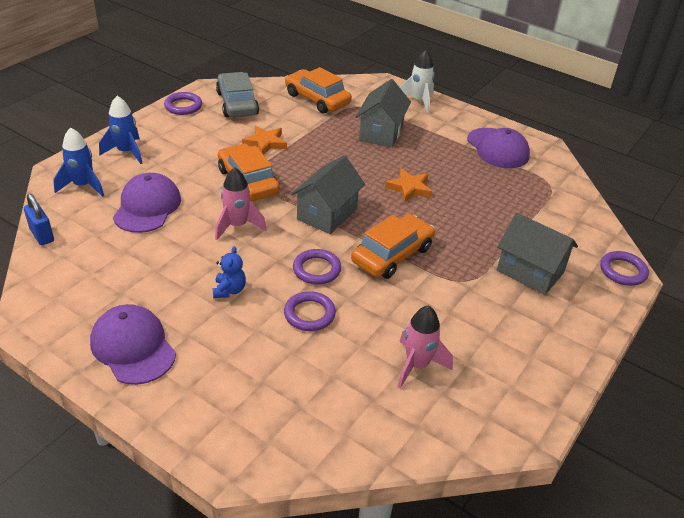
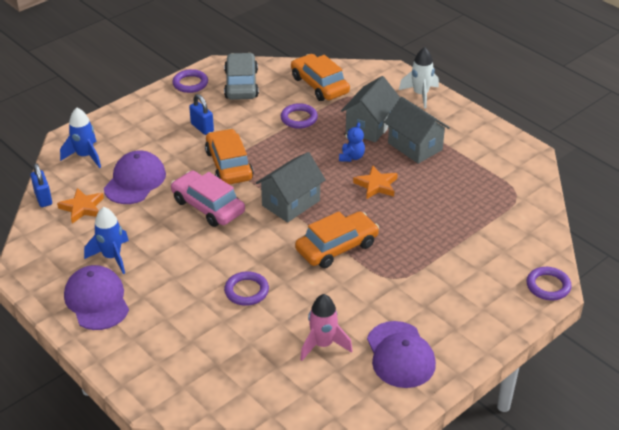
camera: 15 degrees right, 0 degrees up
(126, 152) = (128, 127): blue rocket -> blue rocket (112, 257)
(208, 147) = (202, 128): none -> blue padlock
(229, 290) = (185, 263): blue teddy bear -> blue teddy bear (351, 157)
(237, 226) = (208, 206): pink rocket -> pink car
(265, 143) = (256, 128): orange star -> orange star (82, 208)
(317, 269) = (265, 253): purple ring -> purple ring (299, 118)
(497, 148) = (480, 152): purple cap -> purple cap (400, 355)
(530, 271) = (458, 276): grey house -> grey house (415, 146)

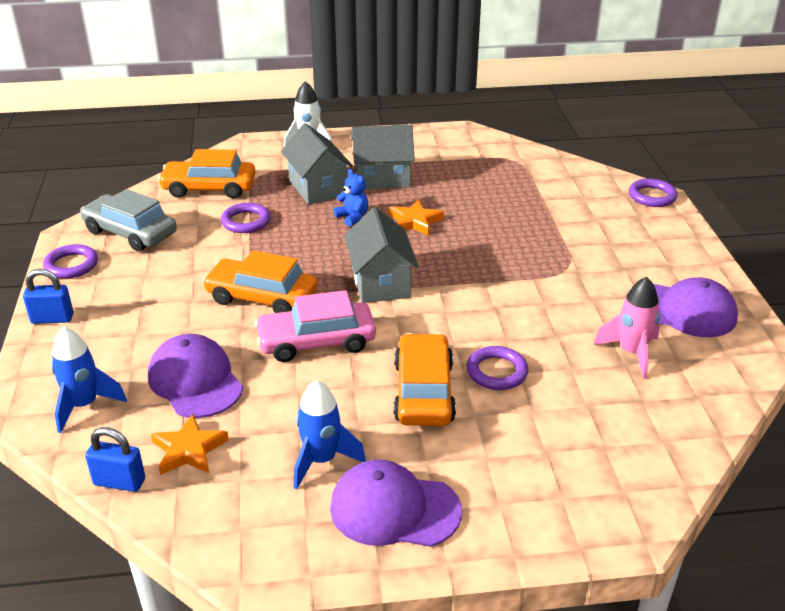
camera: 55 degrees left, 5 degrees down
(202, 128) = (167, 289): blue padlock -> blue padlock (52, 319)
(337, 247) = (485, 282): orange car -> orange car (423, 392)

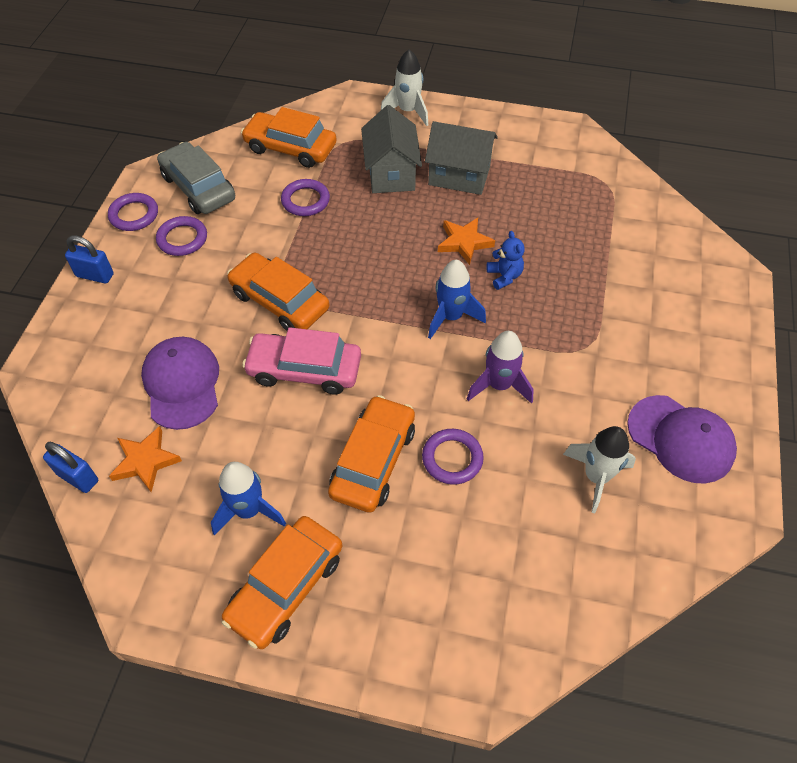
camera: 20 degrees right, 20 degrees up
(84, 405) = (83, 383): blue rocket -> blue rocket (451, 317)
(352, 217) = (407, 221): blue teddy bear -> blue teddy bear (504, 276)
(380, 282) = (395, 313): grey house -> none
(394, 509) = (286, 587): purple cap -> orange car
(507, 311) = (499, 385): none -> purple rocket
(631, 353) = (596, 477): pink rocket -> white rocket
(652, 196) = (730, 272): purple ring -> purple ring (182, 239)

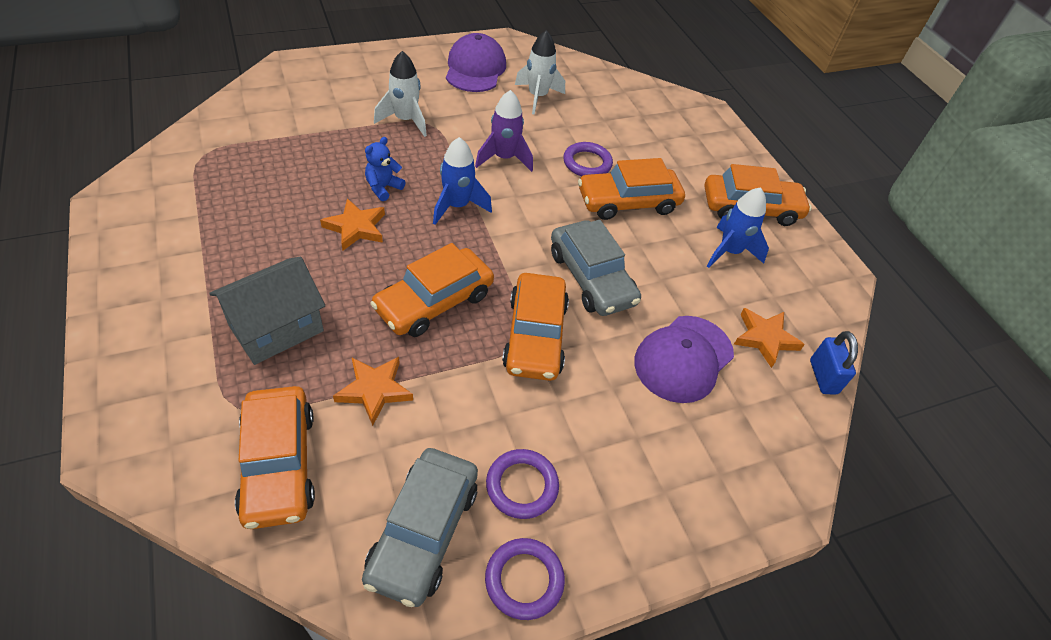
camera: 130 degrees left, 5 degrees down
(95, 275) = (644, 545): blue padlock -> none
(304, 370) = (591, 278): pink car -> grey car
(305, 200) = (374, 390): purple ring -> orange star
(355, 258) = (434, 301): none -> orange car
(408, 111) = (131, 364): white rocket -> white rocket (405, 120)
(459, 175) = (248, 266): grey house -> none

